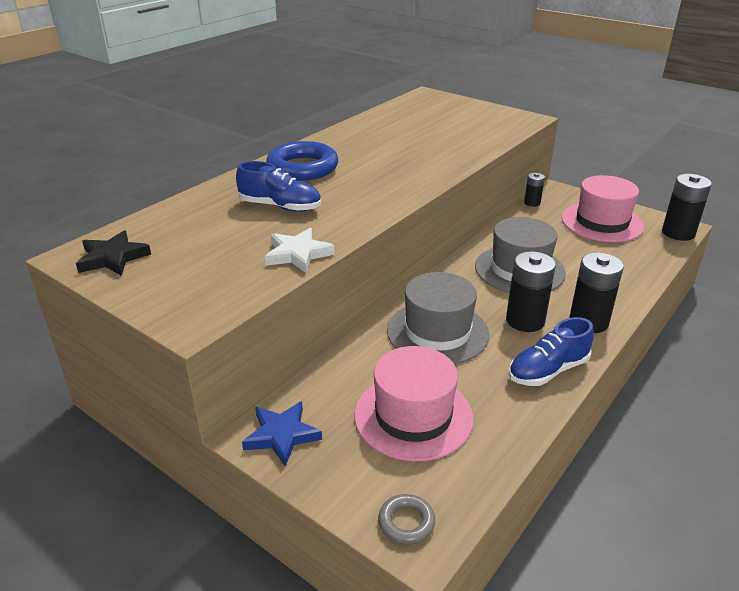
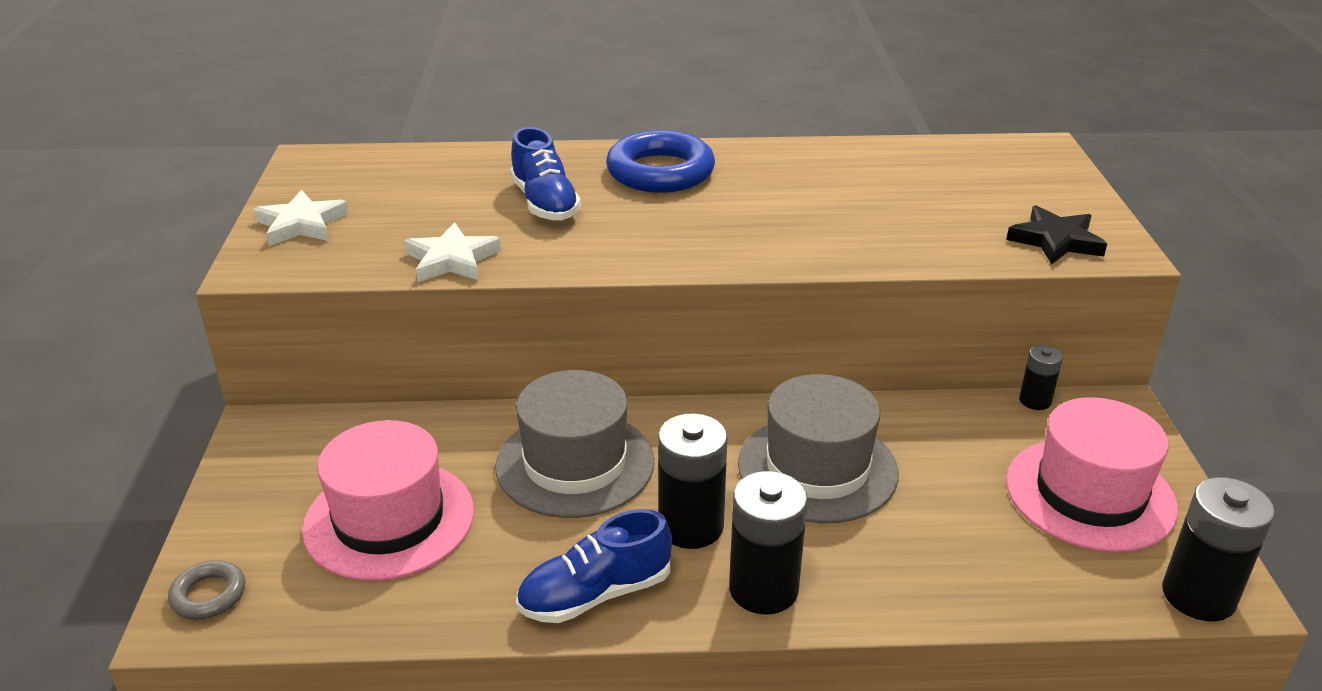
camera: 50 degrees right, 0 degrees up
(113, 258) = (327, 176): black star -> black star (1056, 241)
(163, 288) = (301, 224): none -> white star
(282, 435) = (276, 445): blue star -> none
(548, 370) = (595, 594): blue shoe -> blue shoe turned 45 degrees counterclockwise

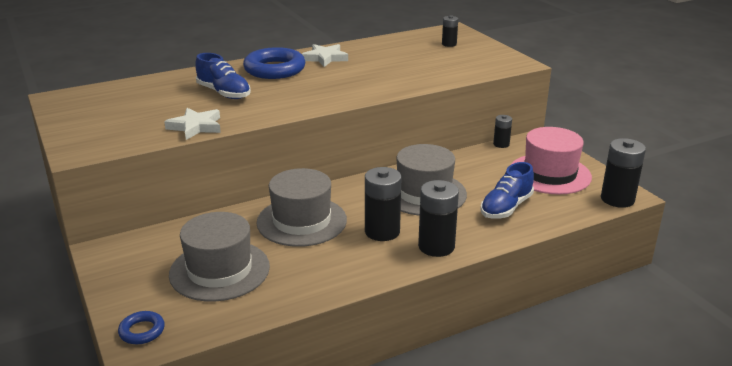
camera: 25 degrees left, 5 degrees down
(208, 595) = (142, 331): grey ring -> blue ring
(301, 224) = (86, 128): white star -> white star (325, 58)
(389, 519) = (219, 270): pink hat -> grey hat
(595, 594) = (357, 271): blue shoe -> blue shoe (506, 207)
(1008, 179) = (449, 44): none -> black battery
(1056, 241) = (490, 64): black star -> none

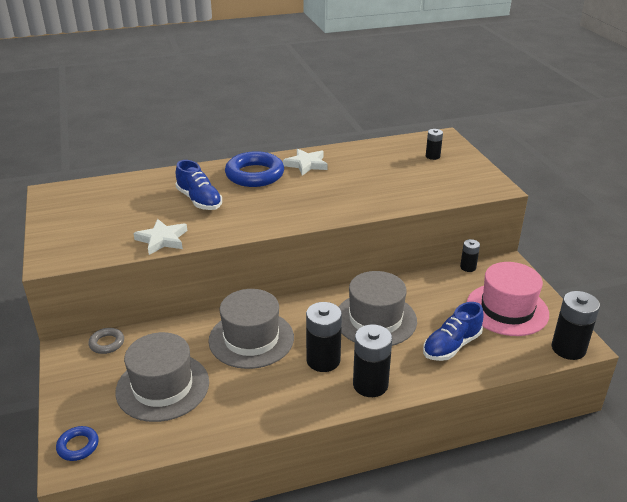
camera: 10 degrees right, 5 degrees up
(146, 240) = (107, 343): none -> grey ring

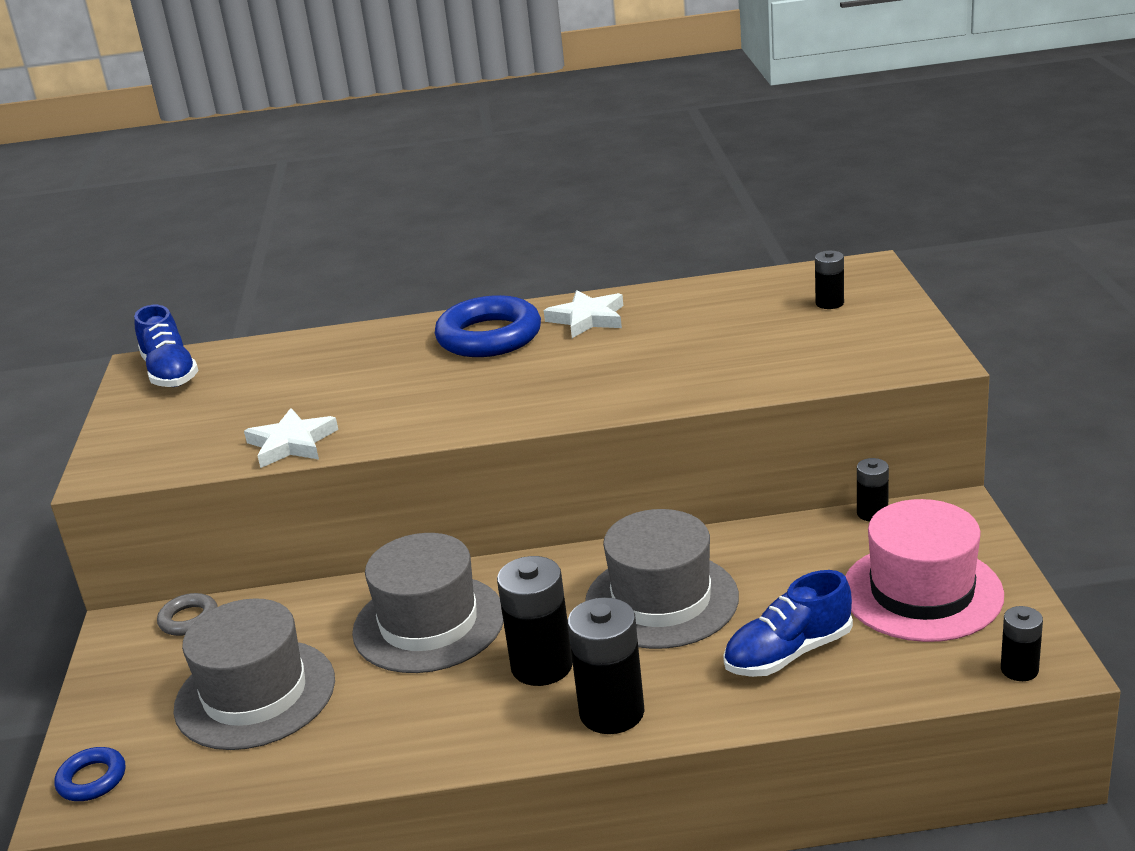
camera: 15 degrees right, 5 degrees down
(199, 200) = (378, 380): blue shoe -> blue shoe (170, 373)
(568, 348) = (1019, 669): black battery -> black battery, size x0.55

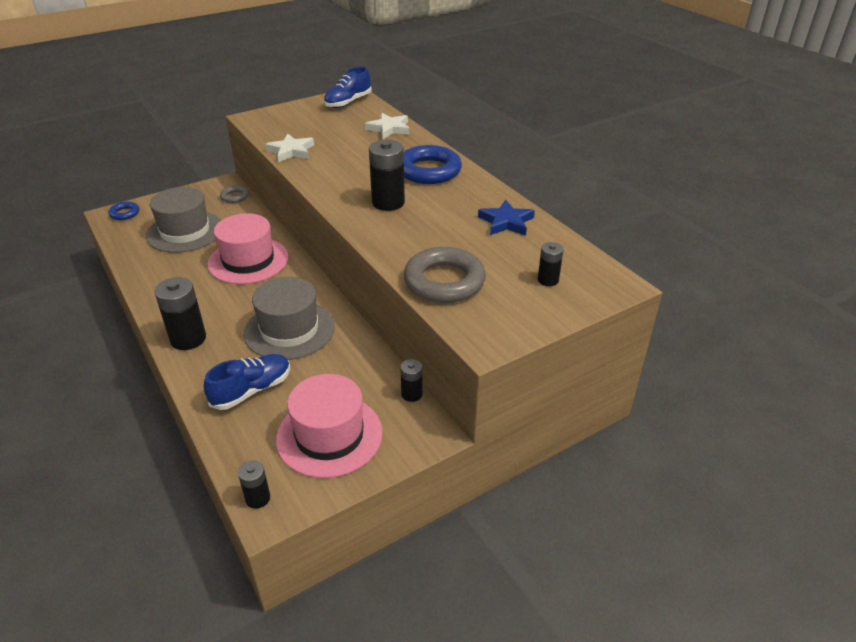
camera: 60 degrees right, 10 degrees up
(429, 623) = (248, 260): grey hat -> pink hat
(542, 666) = (221, 305): black battery -> black battery (388, 202)
(587, 319) = (469, 195): white star -> white star (389, 129)
(679, 305) = (506, 222): none -> blue star
(787, 366) = (444, 281): none -> grey ring
(788, 653) = (252, 390): blue shoe -> blue shoe turned 105 degrees clockwise

